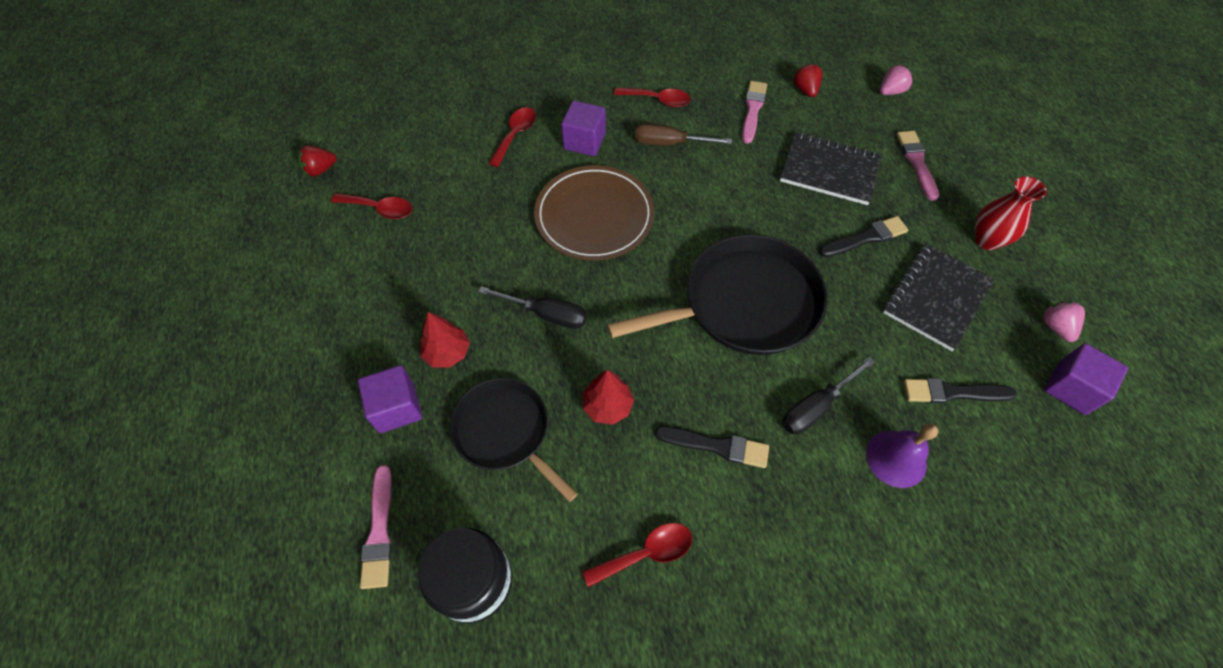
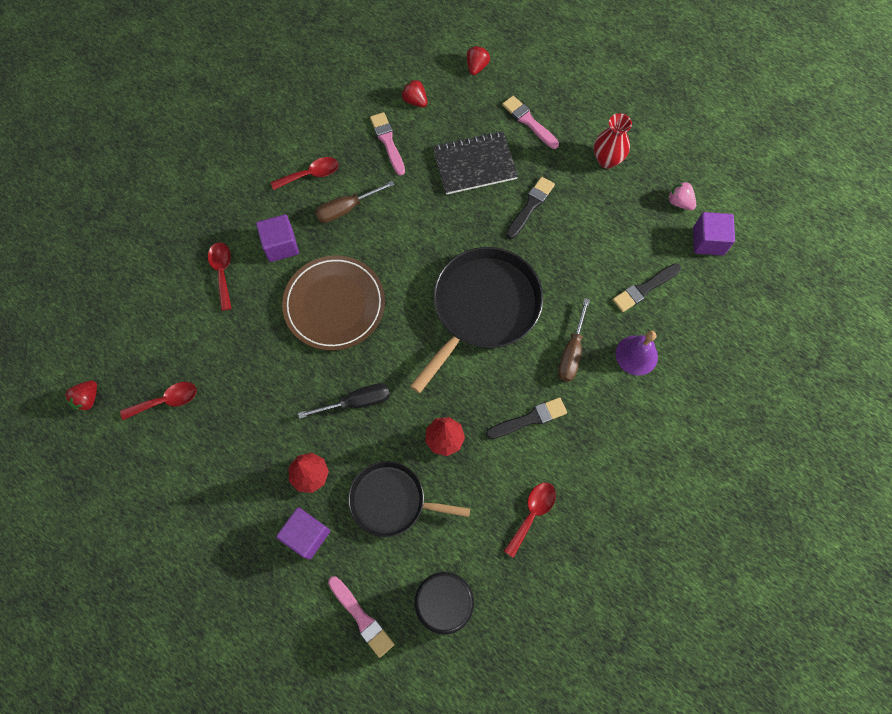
camera: 35 degrees left, 10 degrees up
(816, 407) = (571, 352): black screwdriver -> brown screwdriver
(891, 91) = (476, 67): pink strawberry -> red strawberry
(936, 298) = (599, 225): black notebook -> none

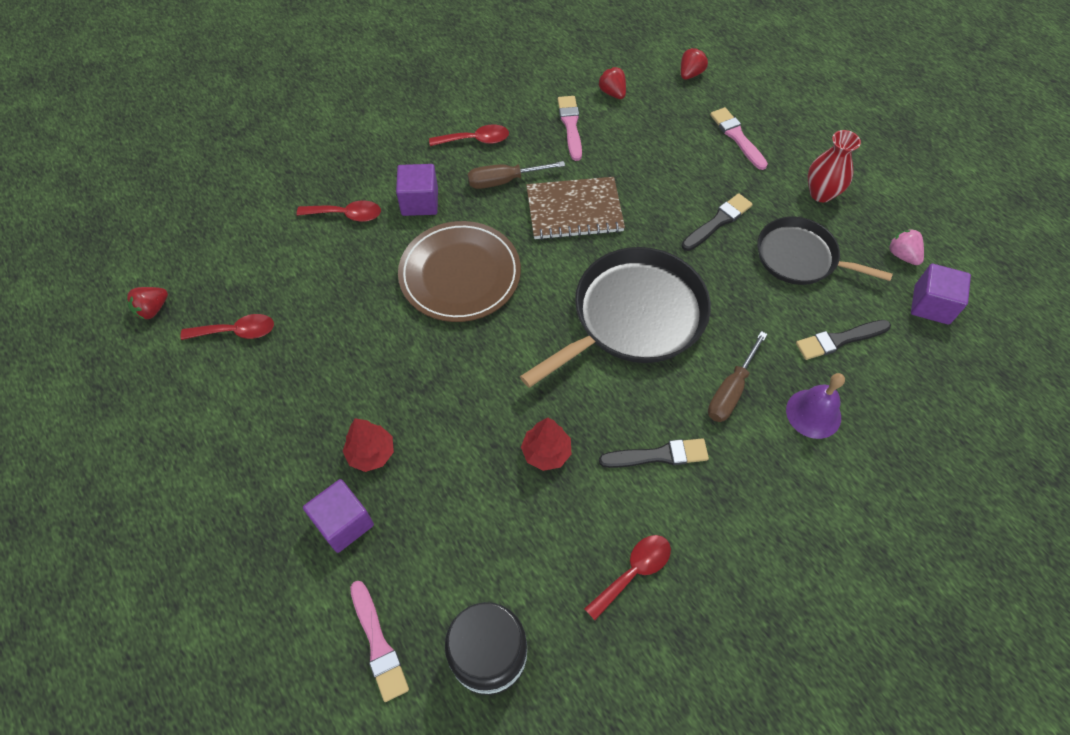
camera: 15 degrees right, 10 degrees down
(222, 272) = (346, 215): red spoon -> red spoon turned 90 degrees clockwise
(357, 402) = (453, 385): black screwdriver -> none
(392, 501) = (460, 509): black pan -> black pan (800, 257)
(412, 223) = (574, 210): none -> brown notebook
(474, 164) = (663, 167): black notebook -> none

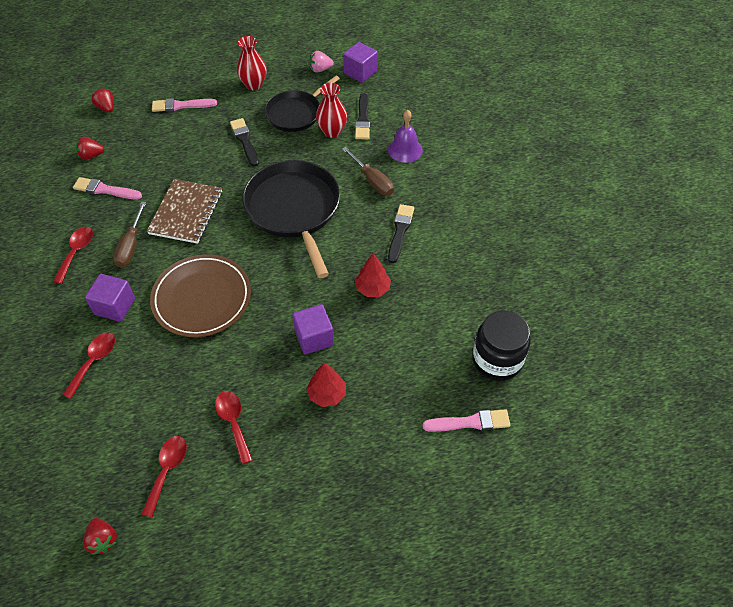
camera: 70 degrees left, 5 degrees down
(344, 523) = (375, 425): purple cube -> purple cube (314, 337)
(633, 572) = (470, 269): red spoon -> red spoon (233, 422)
(793, 311) = (332, 131): none -> red vase

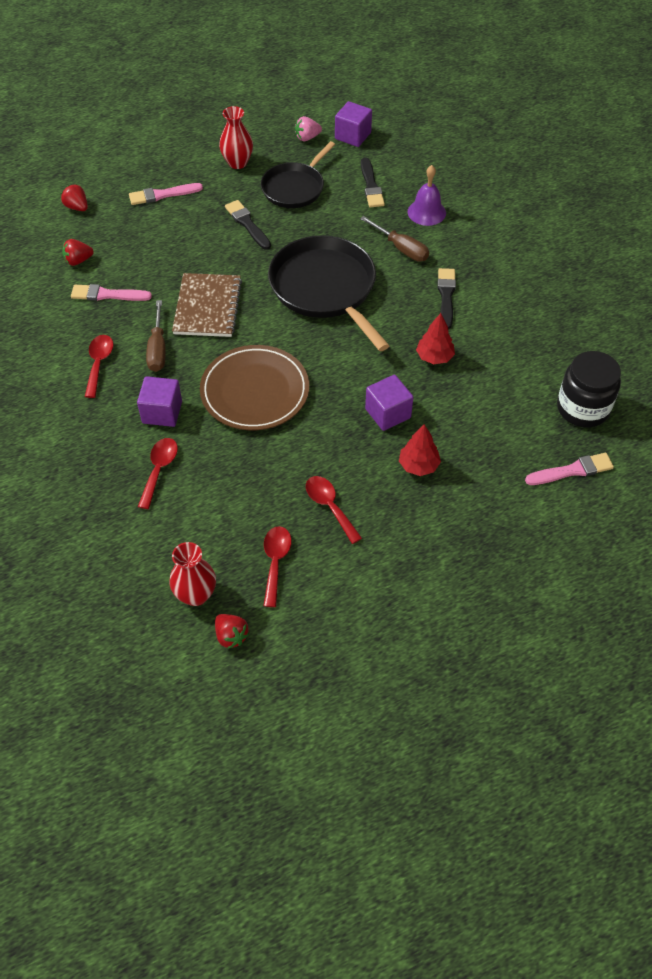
camera: 10 degrees left, 0 degrees up
(332, 131) = (341, 202): red vase -> red vase (196, 594)

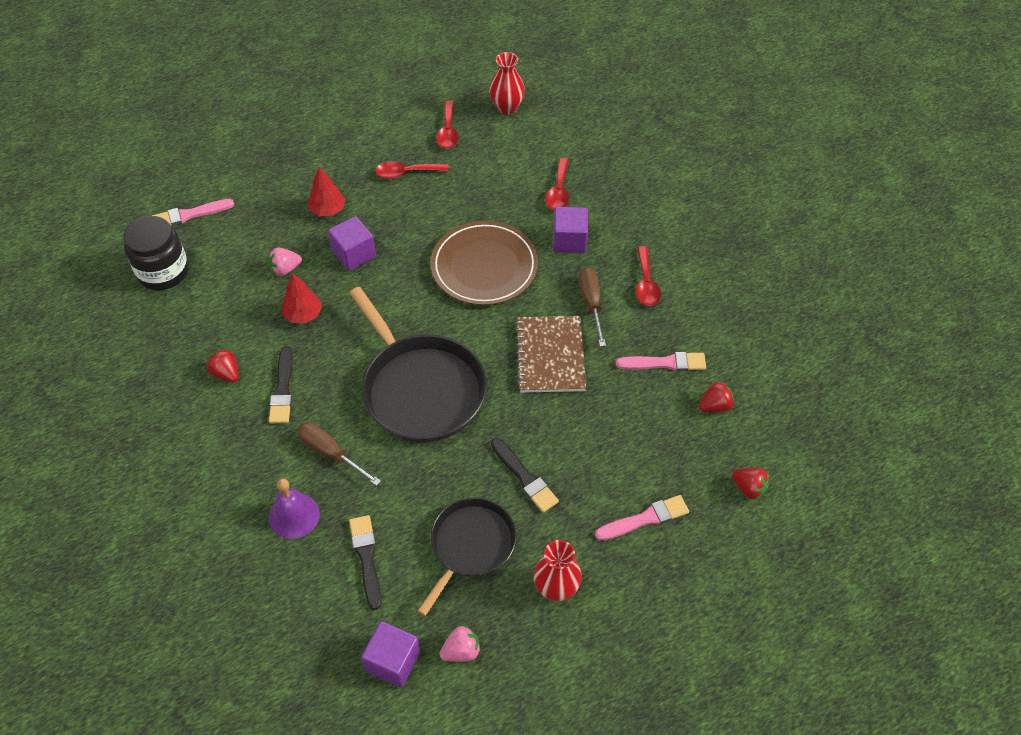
camera: 175 degrees right, 0 degrees up
(231, 636) = (475, 85): red strawberry -> red strawberry (226, 373)
(329, 506) = (406, 173): red spoon -> red spoon turned 120 degrees clockwise
(457, 402) = (285, 269): none -> pink strawberry

